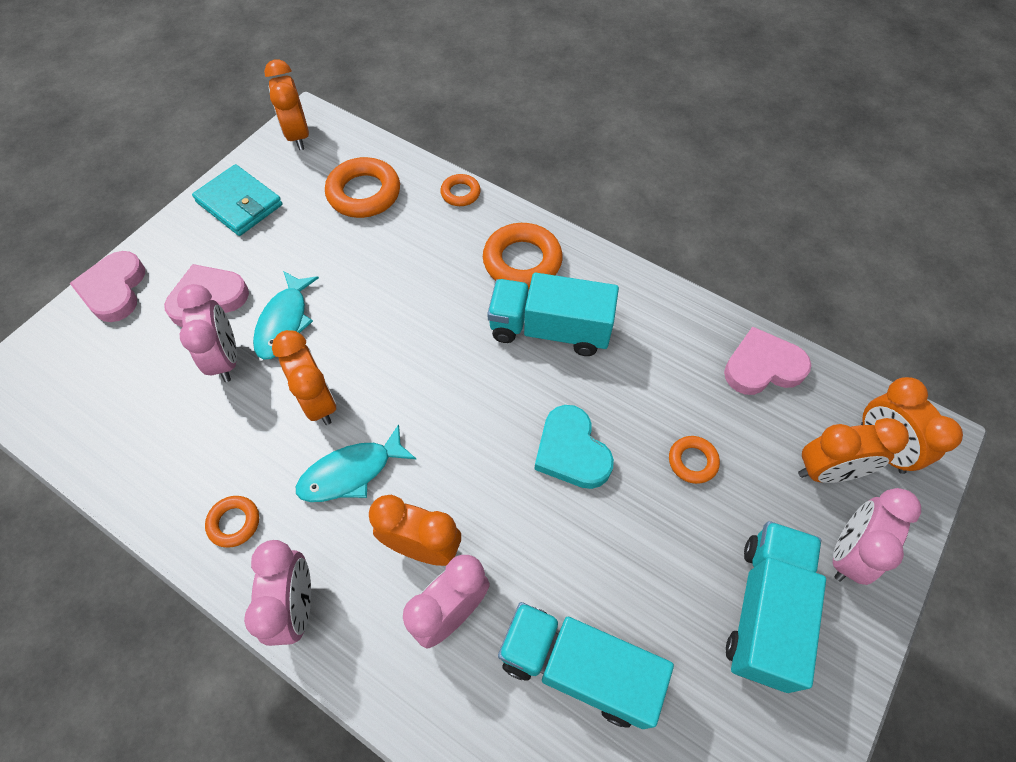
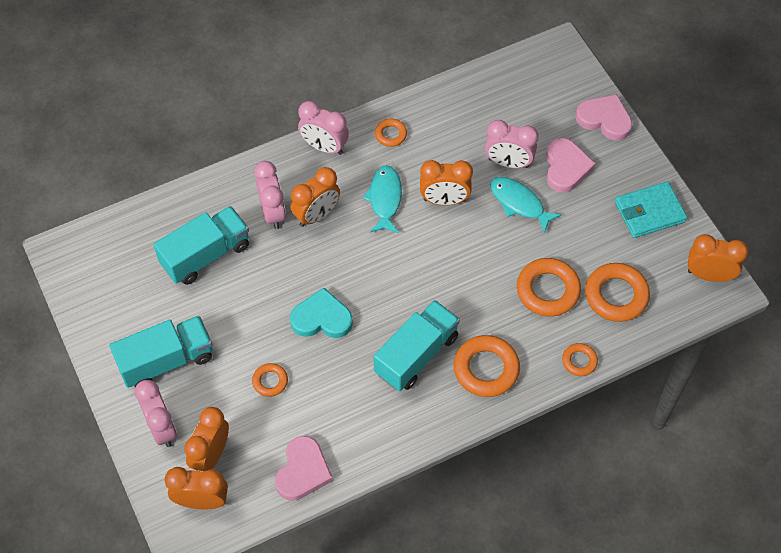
camera: 120 degrees right, 0 degrees up
(391, 249) = (548, 290): none -> orange ring
(765, 611) = (166, 361): turquoise truck -> turquoise truck turned 75 degrees counterclockwise

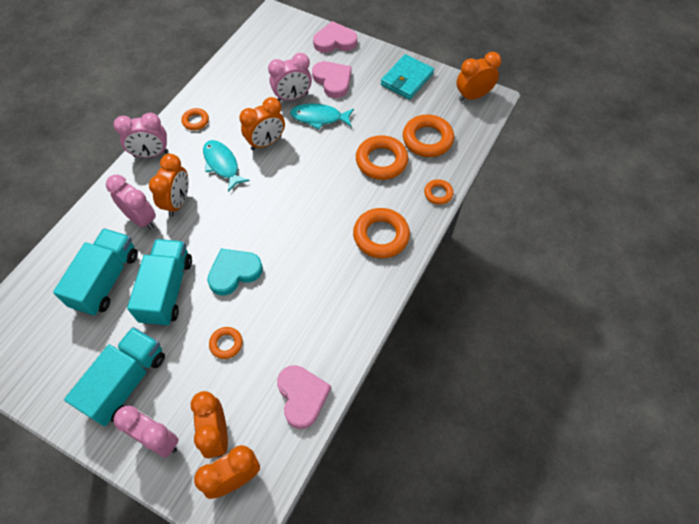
camera: 35 degrees left, 0 degrees up
(416, 355) = (324, 256): turquoise truck -> turquoise truck (167, 290)

